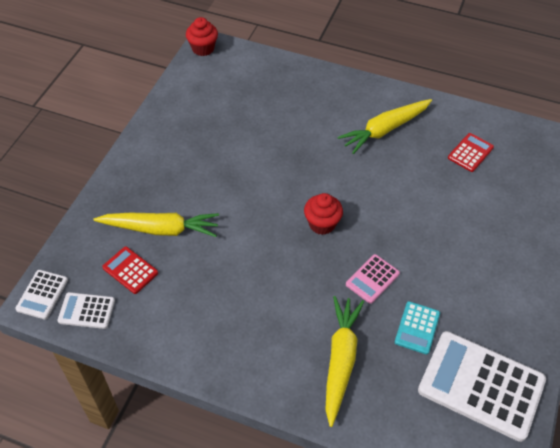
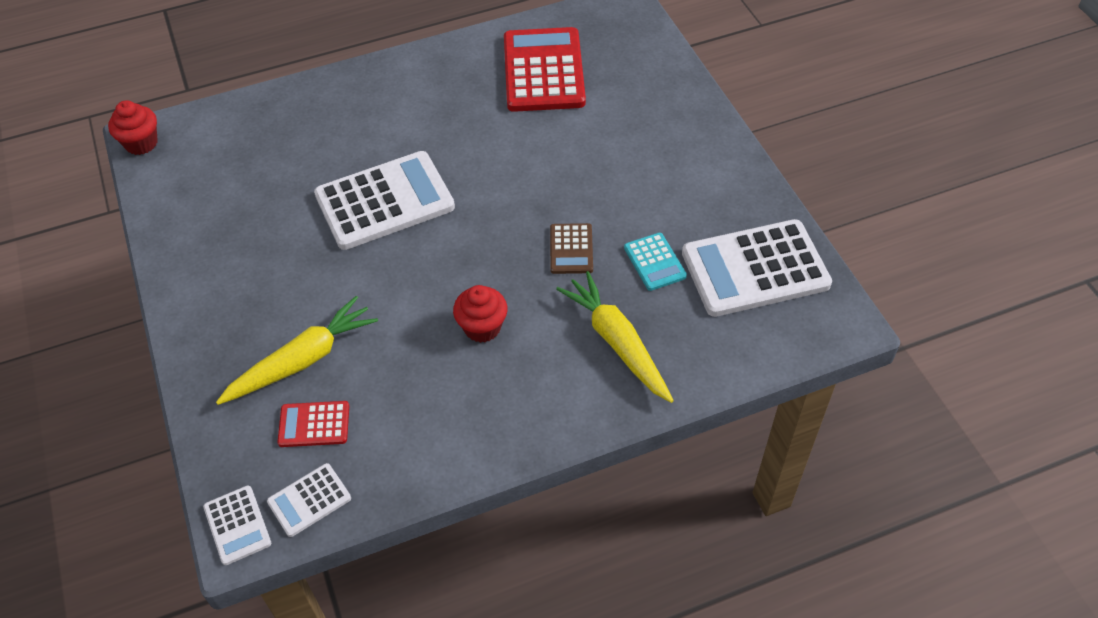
camera: 40 degrees left, 0 degrees up
(293, 169) = (384, 201): none -> white calculator
(322, 224) = (470, 234): red cupcake -> red cupcake (482, 327)
(372, 279) = (571, 249): pink calculator -> brown calculator
(385, 130) = (439, 101): yellow carrot -> none
(470, 153) = (543, 71): red calculator -> red calculator, size x2.07

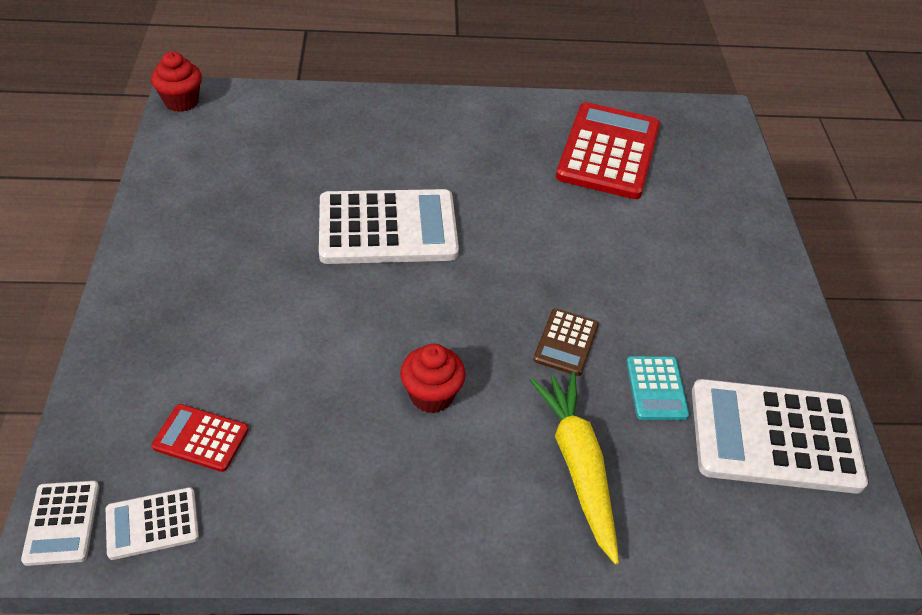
camera: 15 degrees right, 5 degrees down
(302, 360) = (224, 363): yellow carrot -> none

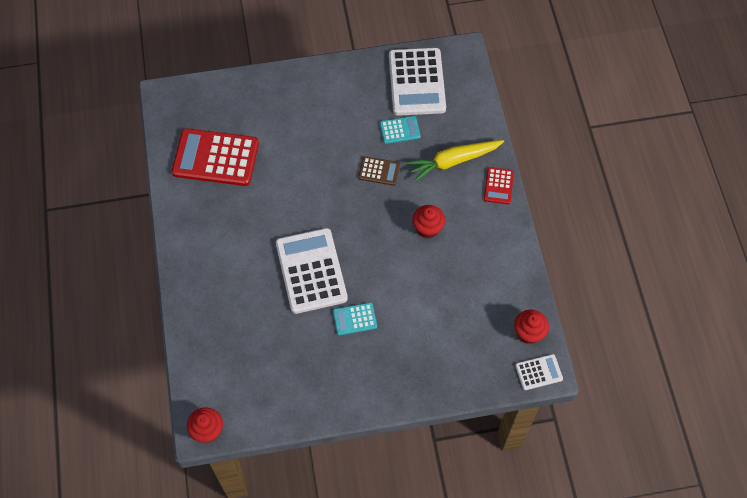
camera: 95 degrees left, 15 degrees up
(152, 523) = (528, 333): white calculator -> red cupcake
(201, 438) = (479, 327): red calculator -> red calculator (498, 186)
(285, 267) = (354, 319): none -> turquoise calculator

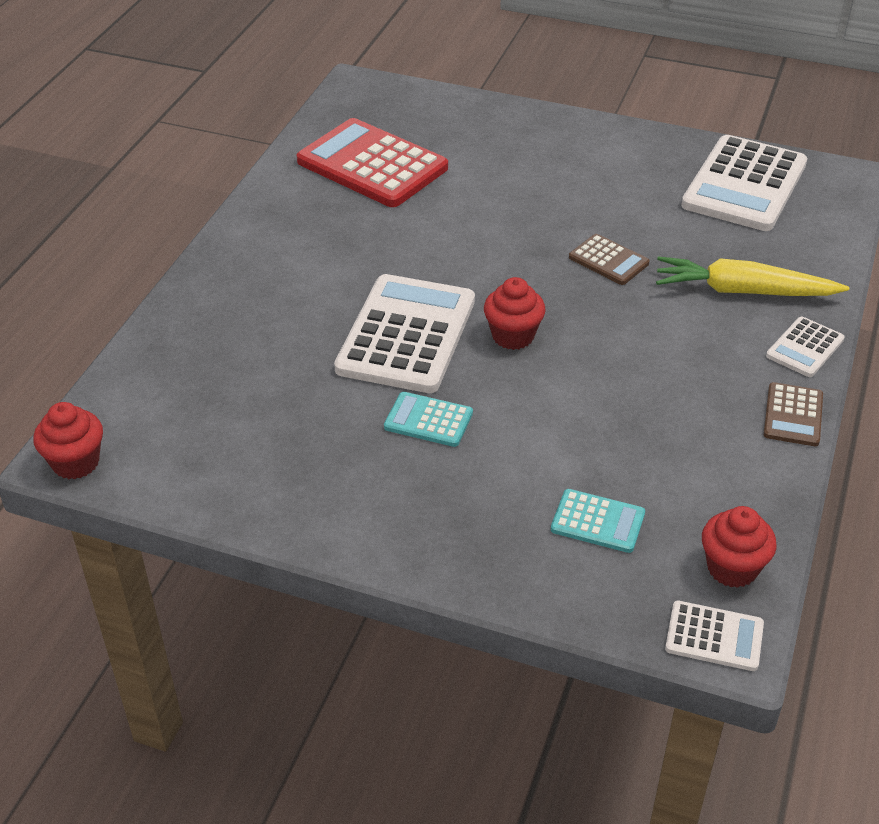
camera: 30 degrees right, 20 degrees down
(399, 130) = (677, 227): turquoise calculator -> turquoise calculator (597, 522)
(427, 228) = (640, 355): red cupcake -> red cupcake (513, 336)
(498, 186) = (804, 348): red calculator -> white calculator
(513, 232) = (793, 415): none -> brown calculator

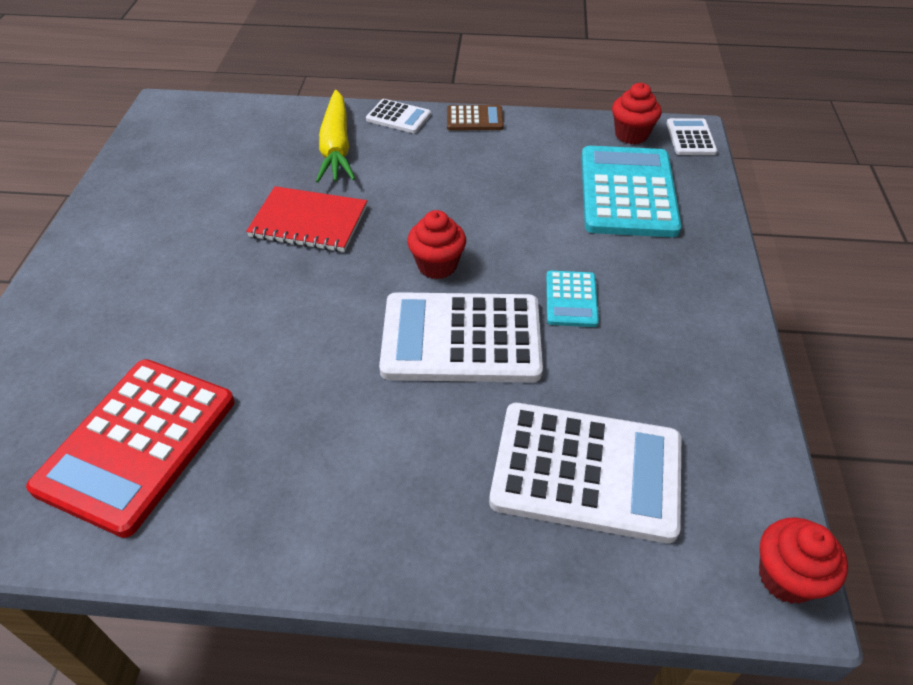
camera: 105 degrees left, 5 degrees up
(597, 522) = (627, 192): turquoise calculator -> turquoise calculator, size x2.07
(608, 260) = (309, 222): brown calculator -> red notebook
(744, 185) = (178, 155): white calculator -> white calculator (586, 471)

